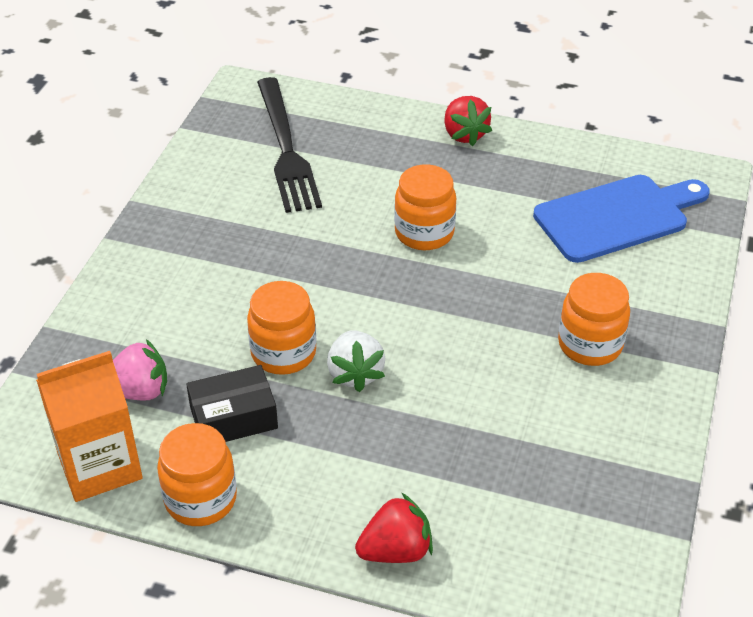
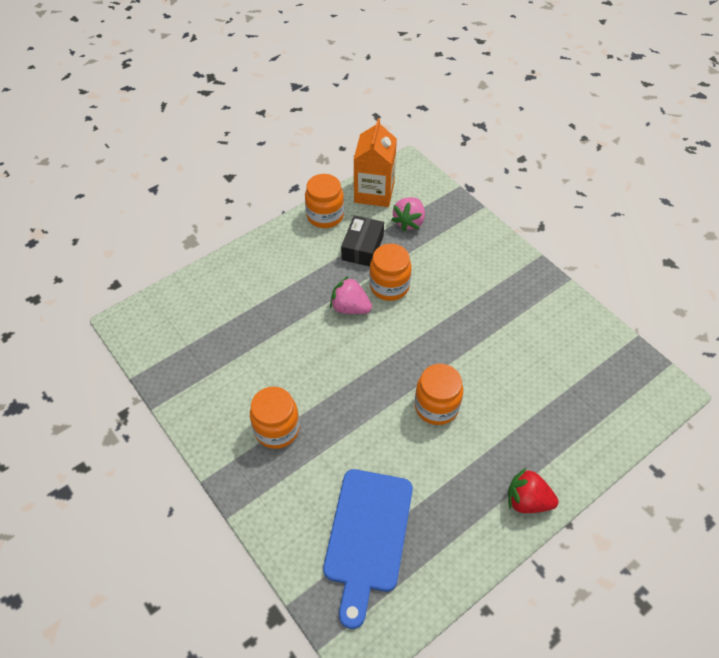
camera: 125 degrees right, 10 degrees up
(286, 149) = (577, 379): black fork -> none
(355, 373) = (350, 308): white strawberry -> pink strawberry
(396, 551) = (236, 265): red strawberry -> none

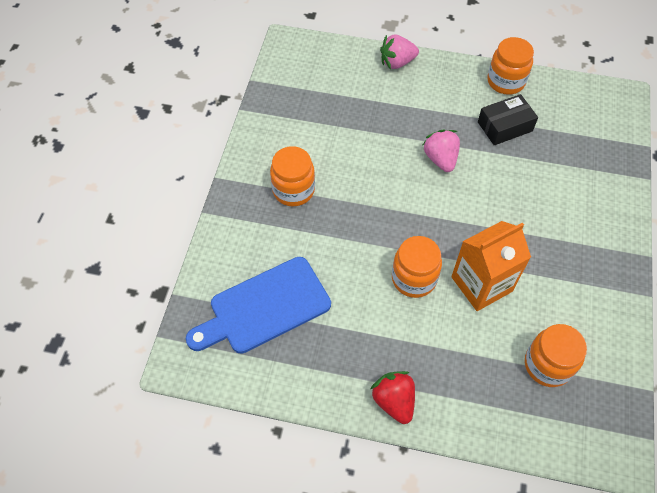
camera: 50 degrees right, 5 degrees up
(374, 192) = (567, 95): orange carton -> orange carton (481, 284)
(389, 286) = (489, 170): orange jar -> orange jar (547, 365)
(409, 222) = (567, 138): pink strawberry -> pink strawberry (397, 62)

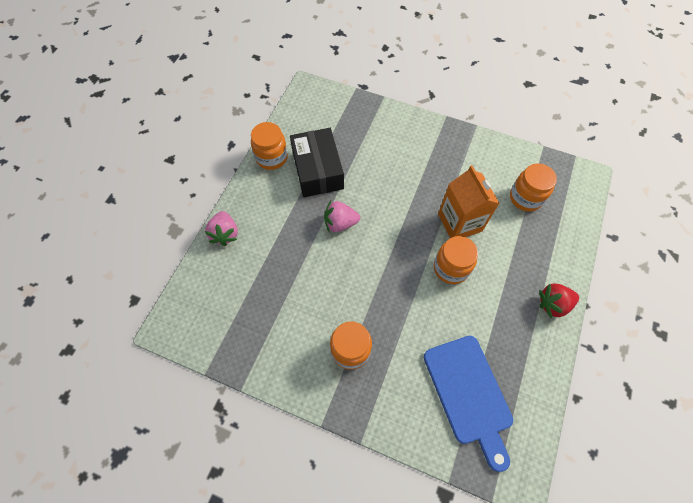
camera: 80 degrees left, 5 degrees up
(505, 126) = (317, 170): black box -> black box, size x1.52

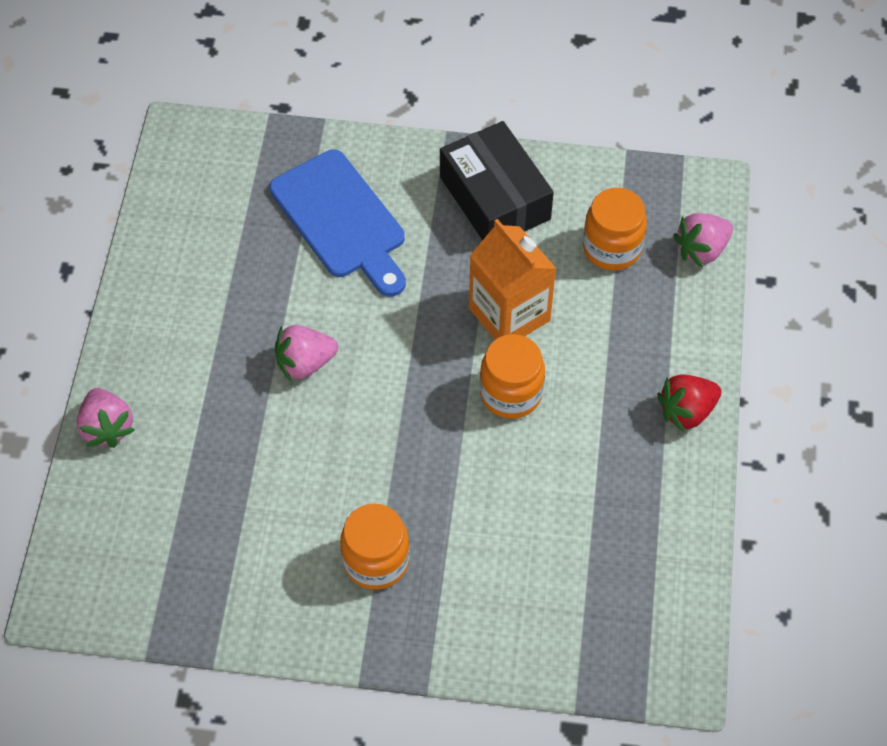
camera: 15 degrees left, 5 degrees down
(271, 157) = (150, 276): orange jar -> none
(317, 170) = (240, 280): black box -> black box (494, 198)
(469, 393) = (580, 578): blue cutting board -> blue cutting board (341, 220)
(577, 210) = (701, 250): none -> pink strawberry

